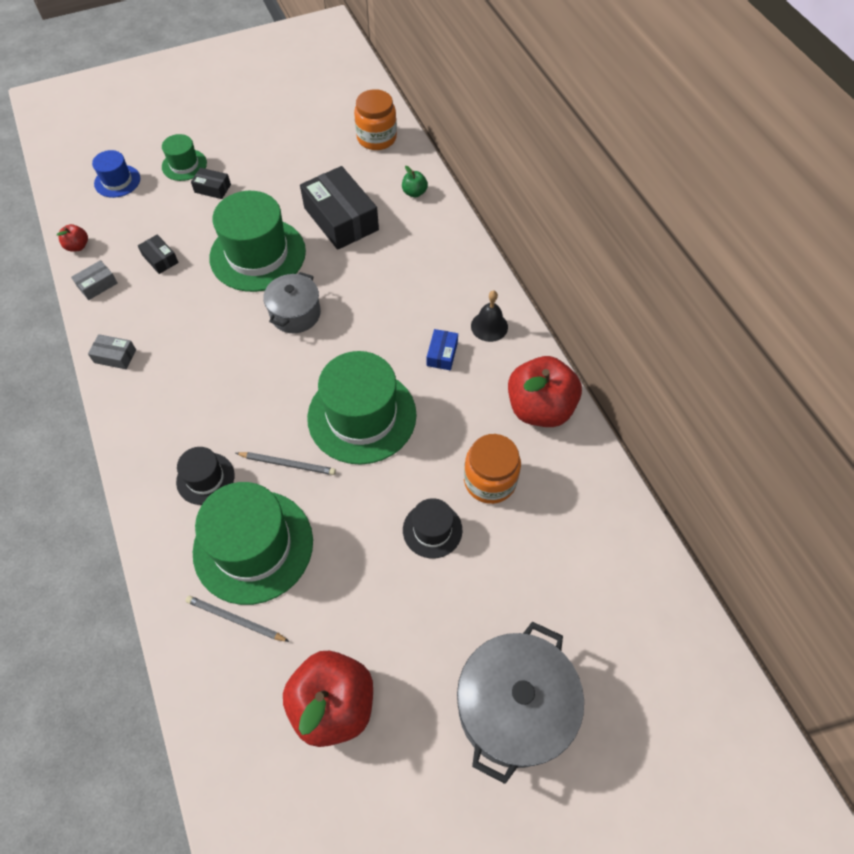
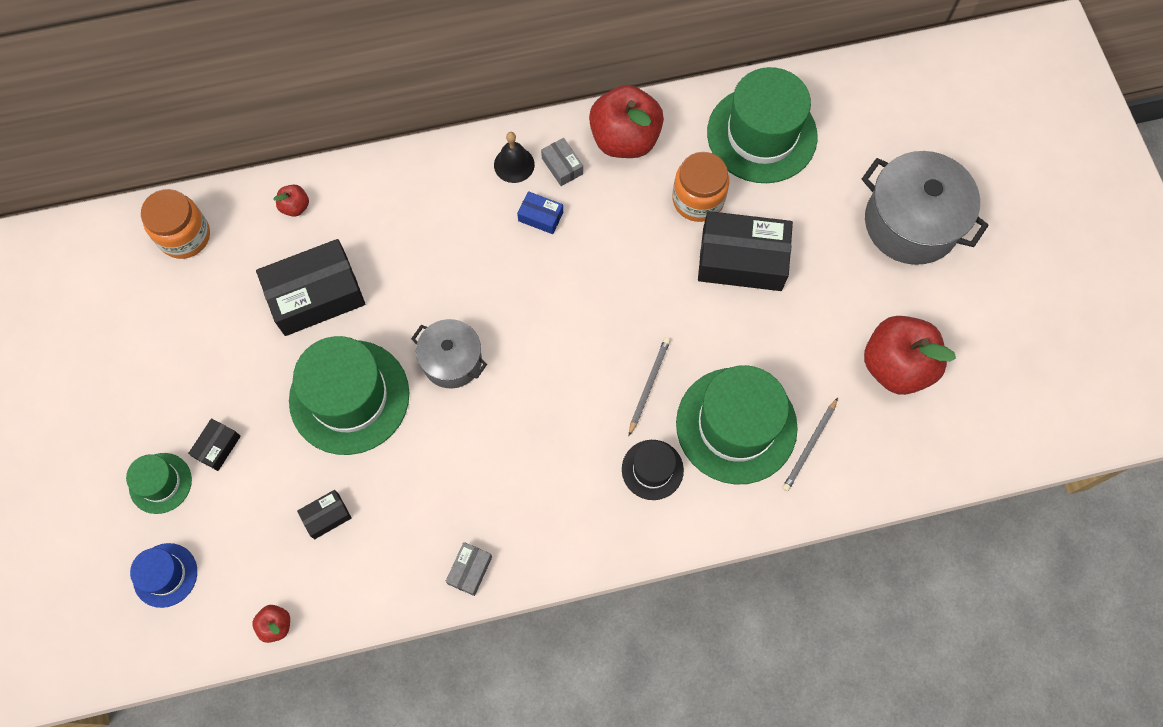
camera: 80 degrees left, 10 degrees up
(97, 285) = (351, 596): grey box -> grey box (562, 166)
(362, 416) = (603, 306): green hat -> green hat (762, 134)
(414, 193) = (295, 207): green apple -> red apple
(432, 530) = (742, 259): black hat -> black box

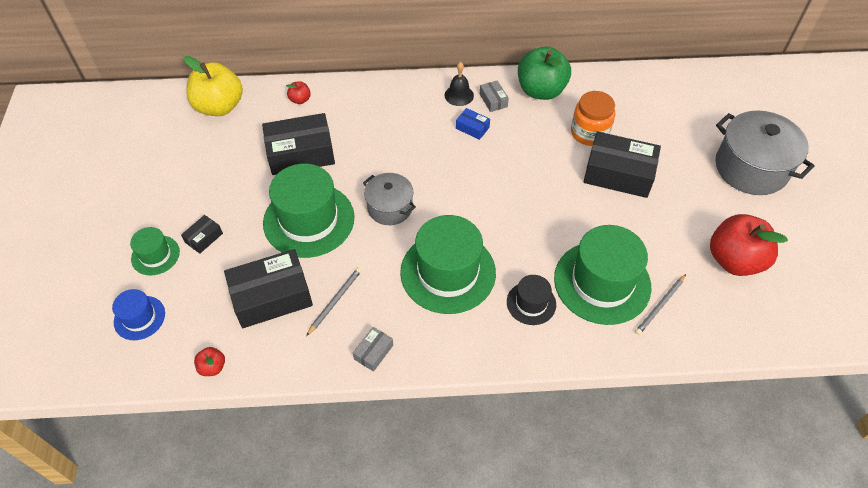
camera: 10 degrees right, 15 degrees down
(185, 236) = (219, 107): orange jar -> yellow apple
(326, 516) = (271, 296): black box -> black box, size x2.18
(624, 139) = (541, 90): red apple -> green apple
(648, 385) = (536, 245): grey pencil -> grey pencil (335, 301)
(762, 134) = (641, 100): green hat -> green hat (448, 272)

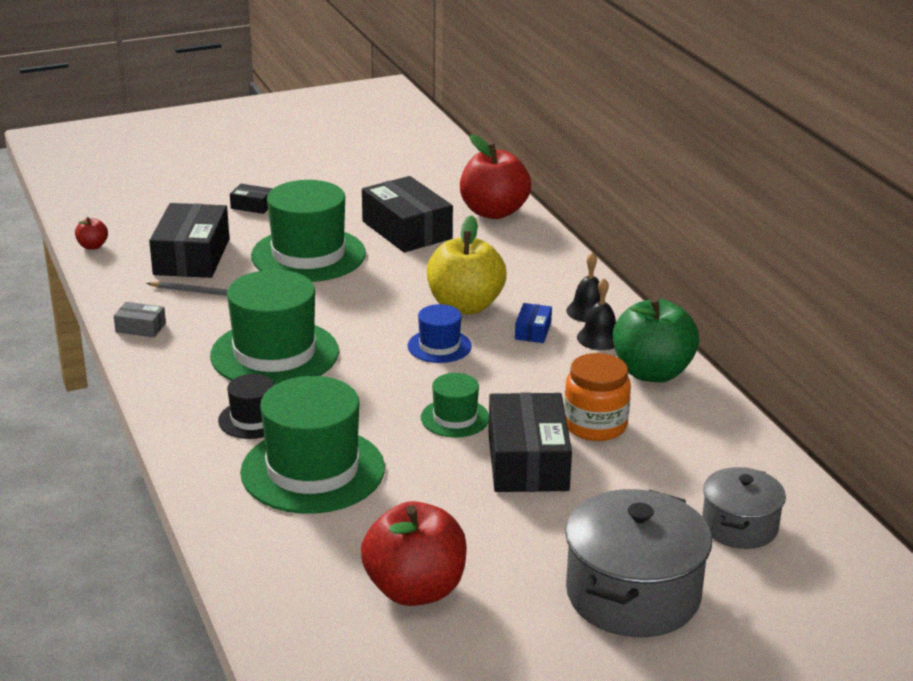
camera: 70 degrees right, 25 degrees down
(139, 318) = (138, 199): blue hat -> blue hat (439, 346)
(155, 255) = (217, 188): green hat -> green hat (455, 418)
(219, 107) = (446, 171): yellow apple -> yellow apple (465, 306)
(271, 296) = (192, 257): black box -> black box turned 45 degrees clockwise
(300, 100) = (493, 212): red apple -> red apple, size x2.30
(390, 208) = (355, 299): grey pot -> grey pot (739, 526)
(493, 100) = (599, 338): grey box -> black bell
(660, 305) = (294, 525): grey pencil -> none

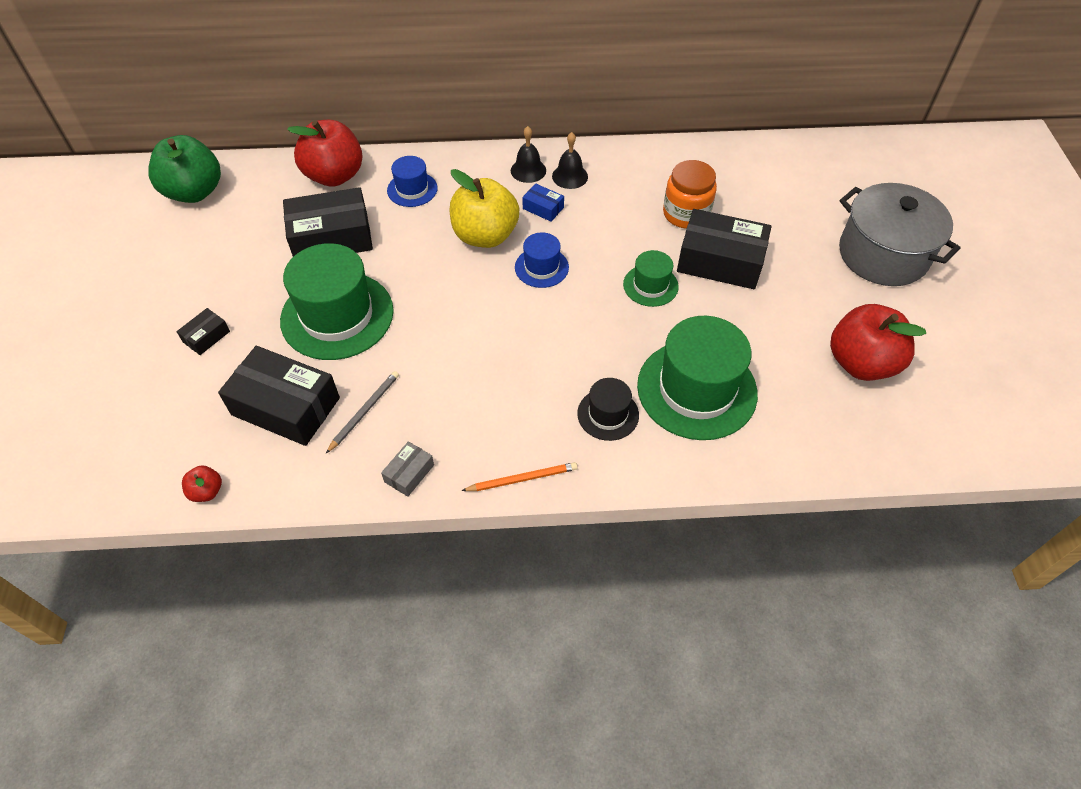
camera: 70 degrees left, 25 degrees up
(154, 385) = (522, 479): none -> orange pencil
(274, 354) = (506, 377): green hat -> none
(505, 254) = (412, 189): none -> blue hat
(652, 372) = (628, 165): green apple -> green apple (194, 192)
(739, 526) = (821, 184): grey pot -> none

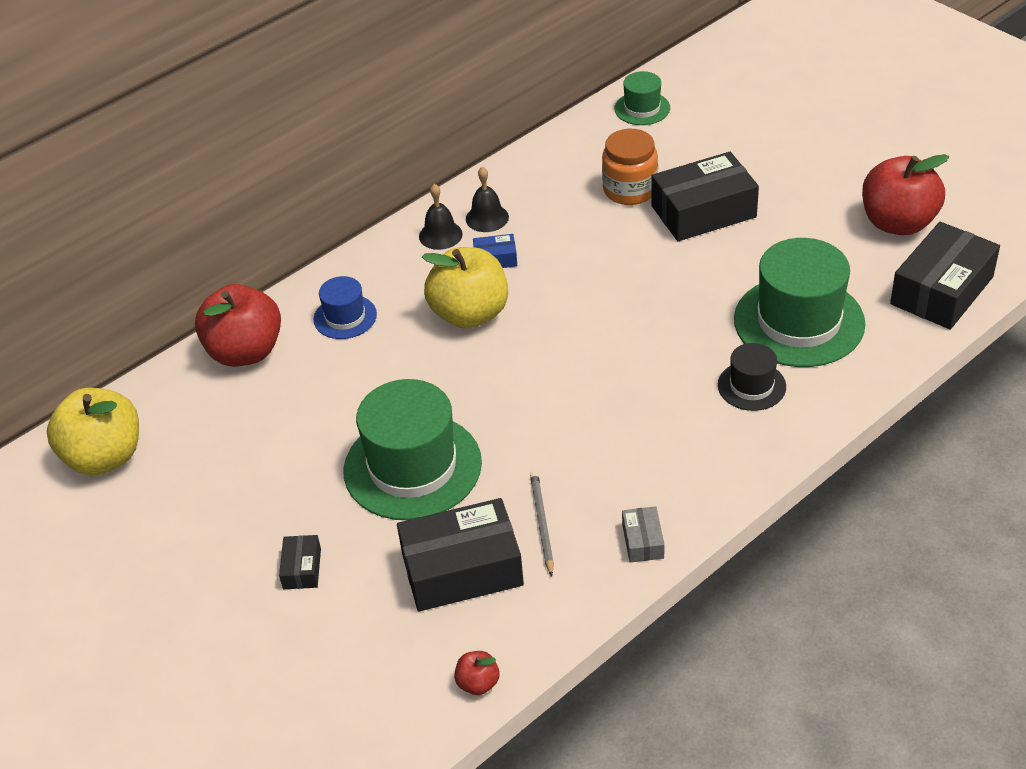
camera: 35 degrees left, 10 degrees down
(194, 192) = (104, 457): green apple -> yellow apple
(331, 238) = (317, 407): black box -> black box (942, 290)
(522, 479) = (741, 479): orange pencil -> none
(541, 267) = (555, 309): blue hat -> none
(650, 285) = (668, 266): green hat -> green hat (642, 108)
(883, 255) = (825, 130): grey pot -> none

